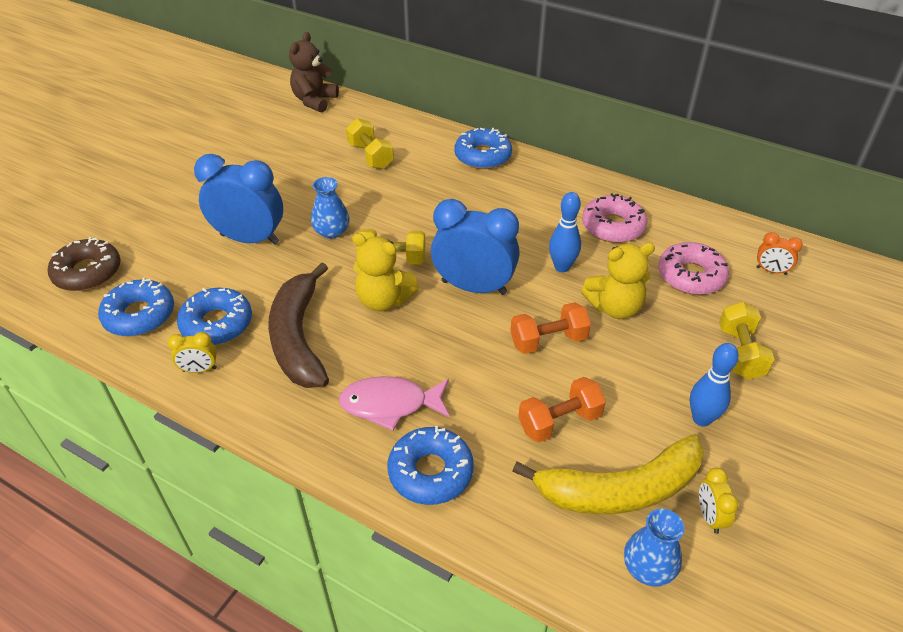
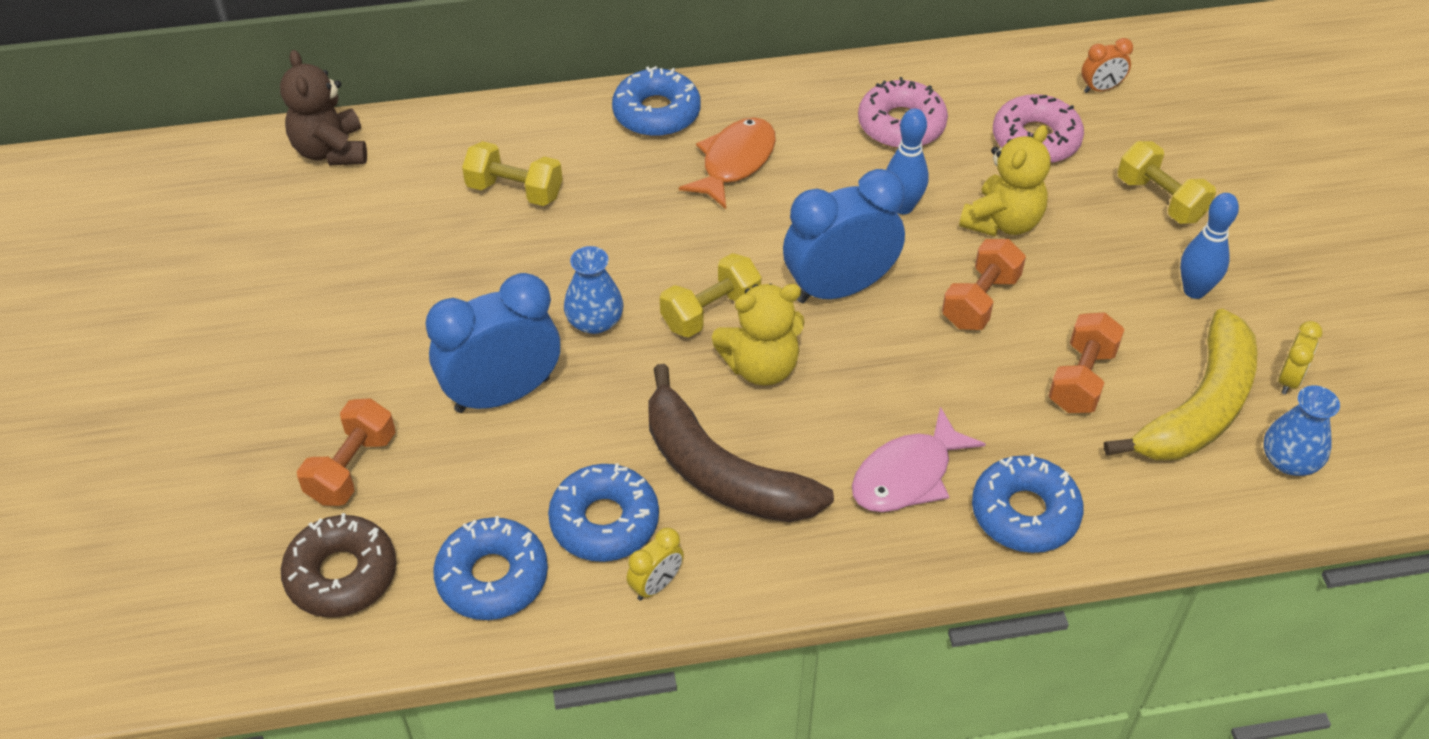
camera: 40 degrees left, 5 degrees up
(151, 231) = (352, 468): none -> orange dumbbell
(494, 198) = (734, 162): none -> orange fish
(709, 516) = (1289, 380): yellow clock -> yellow clock turned 105 degrees counterclockwise

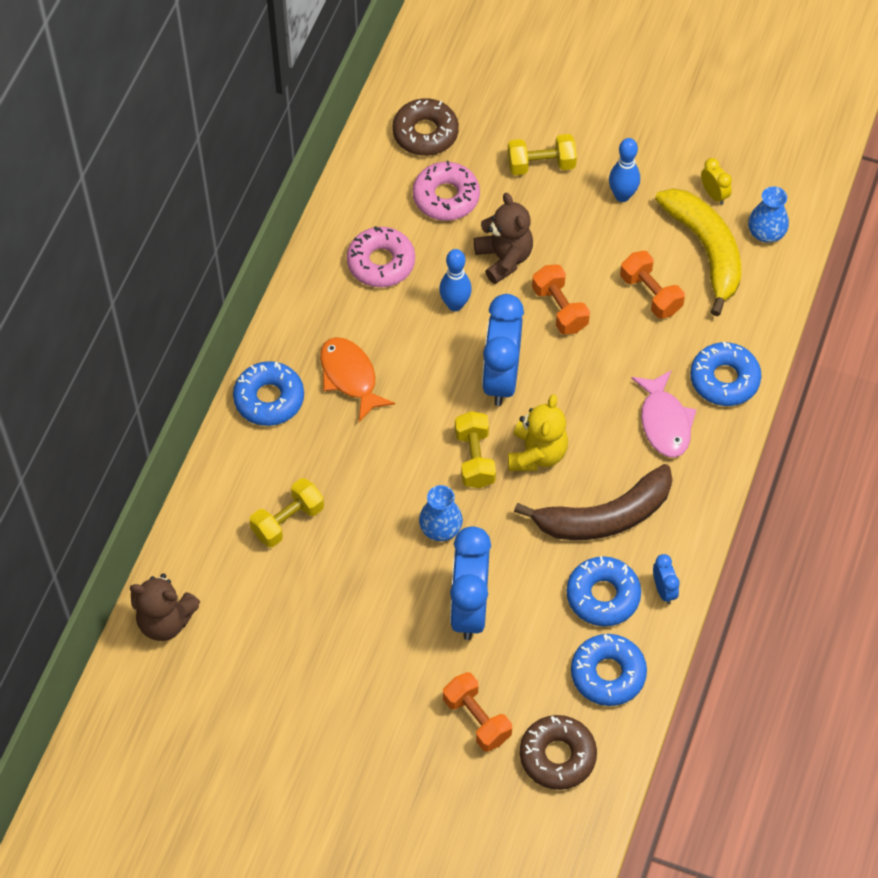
camera: 60 degrees left, 10 degrees up
(656, 585) = (664, 590): yellow clock -> blue clock
(1002, 222) = (504, 258): yellow teddy bear -> brown teddy bear
(1101, 88) = (425, 133): orange clock -> brown donut

